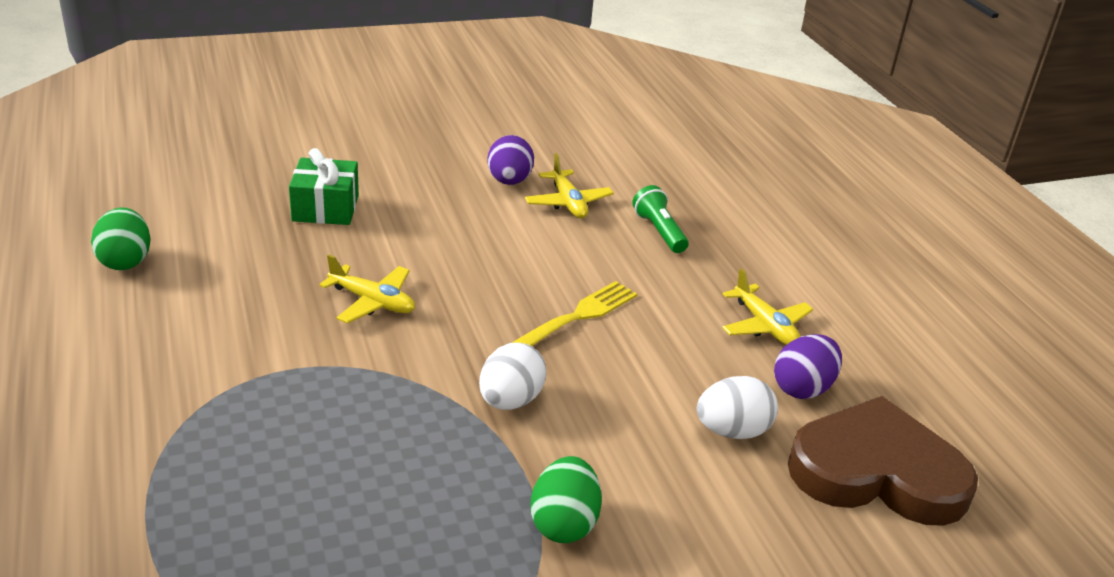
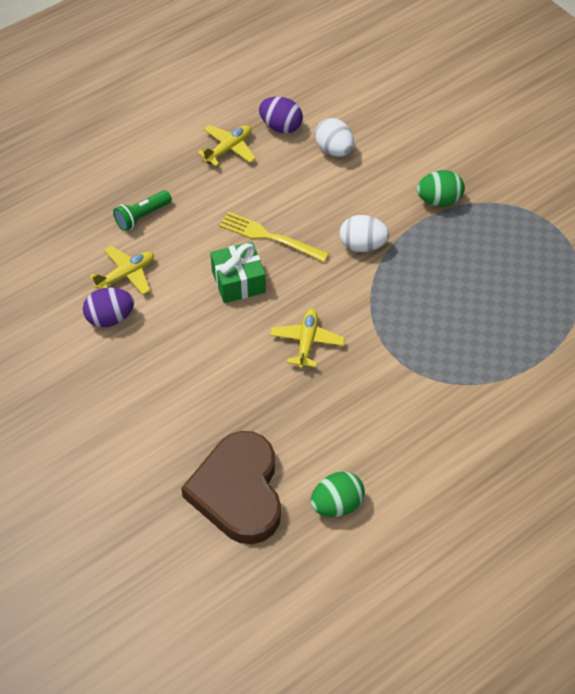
camera: 105 degrees left, 20 degrees up
(325, 208) = (206, 417): green gift -> green gift (238, 281)
(877, 472) = (334, 93): brown heart -> brown heart (238, 491)

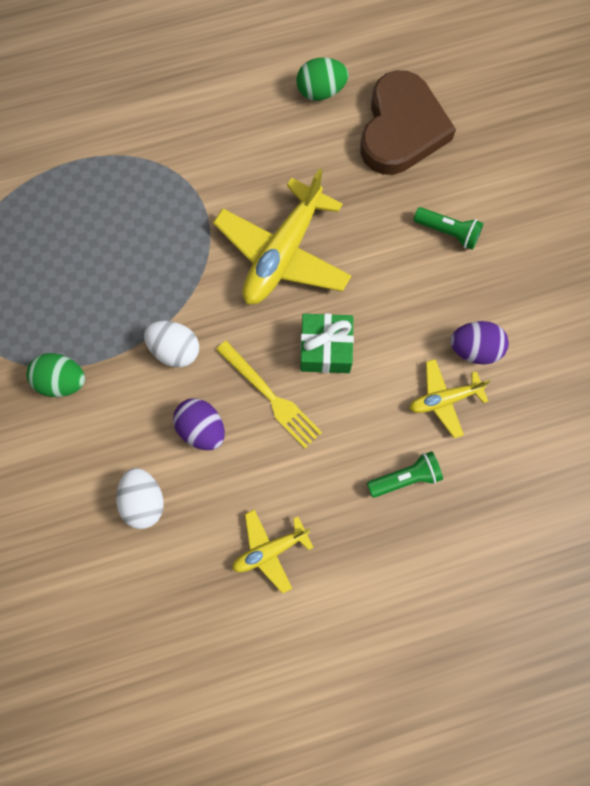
camera: 160 degrees left, 20 degrees up
(160, 406) = (448, 232): none -> green flashlight
(281, 127) = (191, 565): purple egg -> purple egg (202, 429)
(307, 342) = (283, 254): yellow plane -> yellow plane, size x1.89

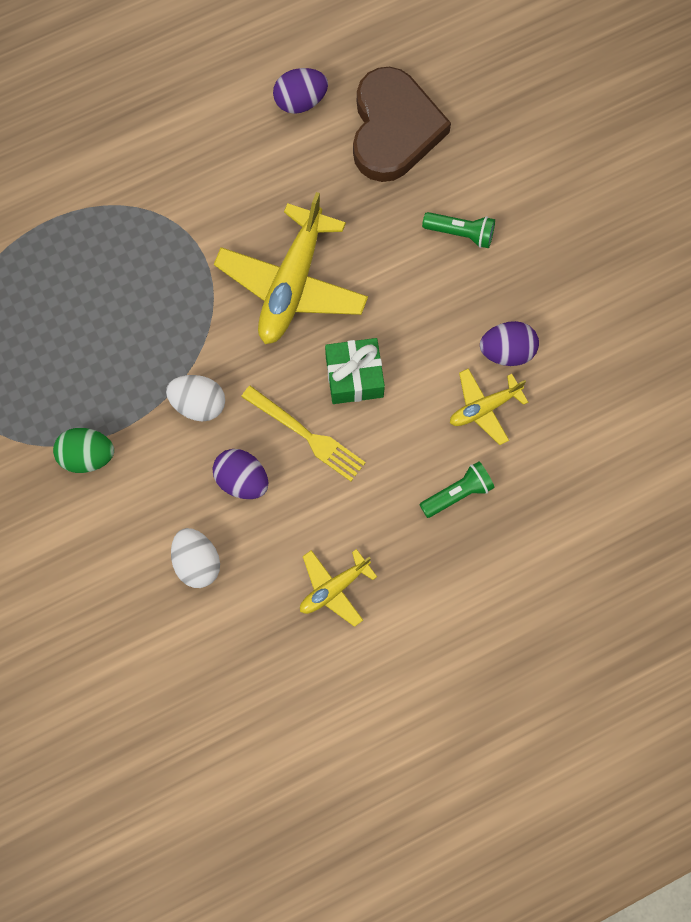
camera: 10 degrees left, 0 degrees up
(321, 91) = (300, 101): green egg -> purple egg

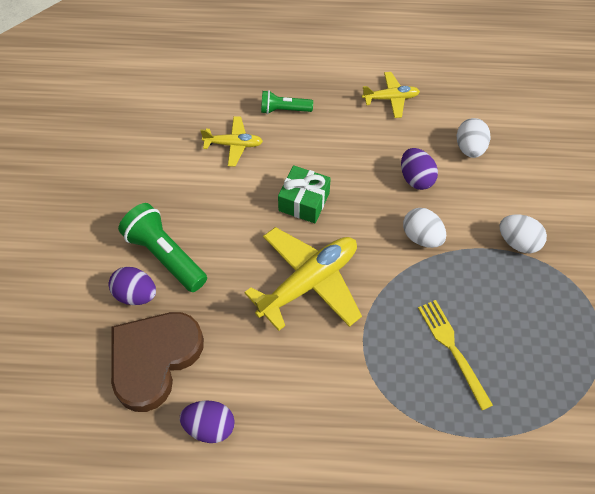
camera: 150 degrees left, 15 degrees down
(87, 456) = (518, 242): green egg -> white egg
(307, 435) = (358, 183): yellow fork -> yellow fork (452, 349)
(461, 233) = (165, 255): green flashlight -> green flashlight, size x1.69
(507, 351) = (194, 168): purple egg -> purple egg (136, 294)

